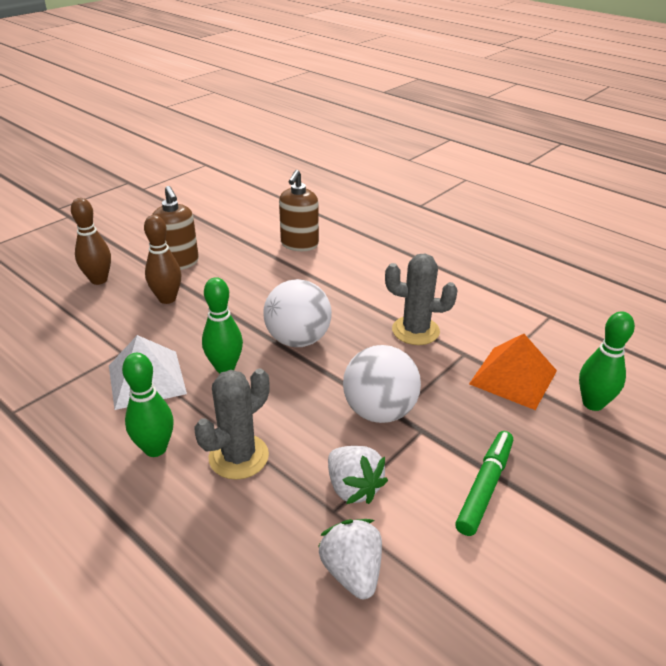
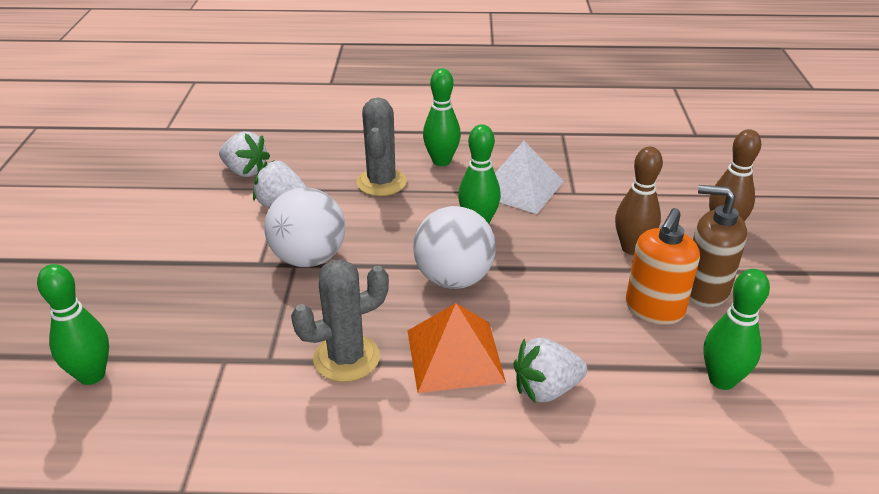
camera: 140 degrees right, 0 degrees up
(220, 269) = (654, 309): none -> orange soap dispenser
(248, 236) = (722, 380): none -> green bowling pin
(299, 244) = (641, 409): brown soap dispenser -> none
(328, 269) = (546, 389): none -> white strawberry
(485, 487) = (180, 249): green marker -> none
(513, 377) = (196, 360): orange pyramid -> orange pyramid (455, 356)

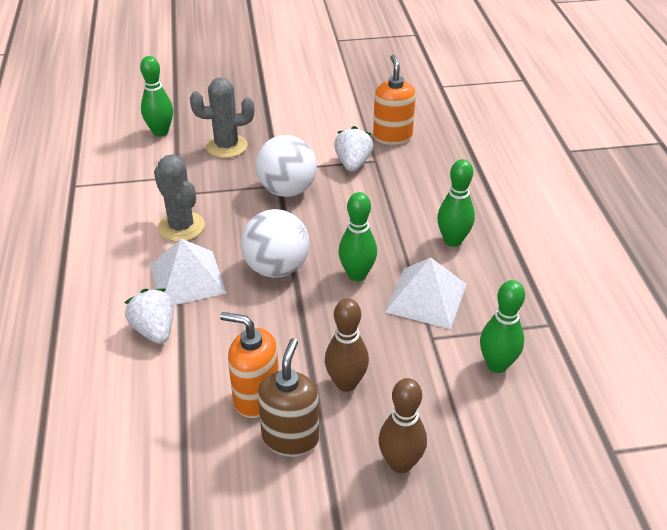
camera: 80 degrees right, 5 degrees up
(245, 171) = (392, 136): white strawberry -> orange soap dispenser
(381, 182) = (402, 209): grey cactus -> grey cactus (226, 146)
(455, 356) = (187, 278): orange pyramid -> white pyramid
(722, 380) = (169, 442): green bowling pin -> green bowling pin (497, 365)

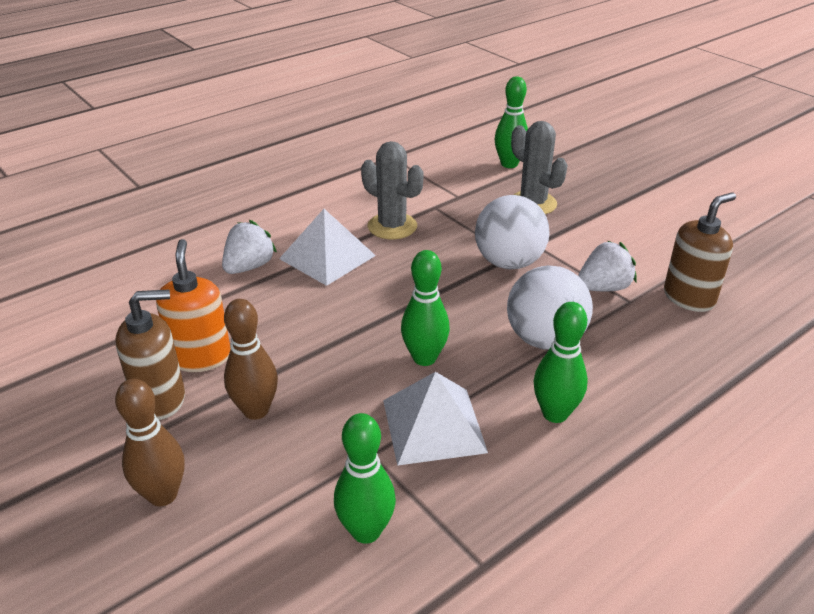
camera: 60 degrees right, 5 degrees down
(181, 227) = (392, 226): grey cactus -> grey cactus turned 75 degrees counterclockwise
(276, 268) = (386, 301): white ball -> white ball (544, 339)
(392, 136) = (689, 298): orange soap dispenser -> brown soap dispenser

